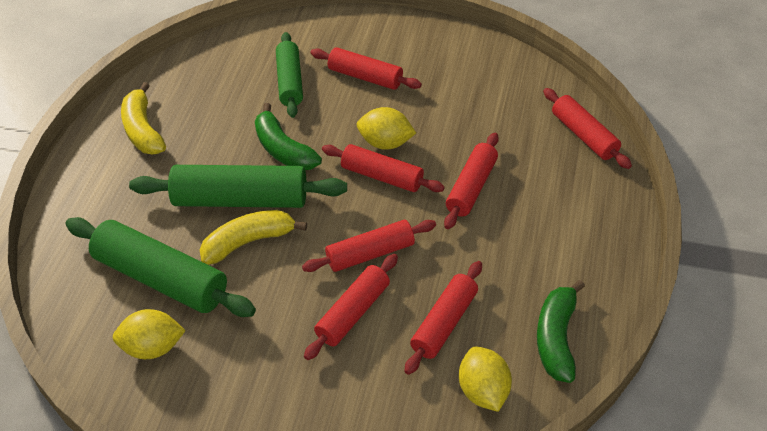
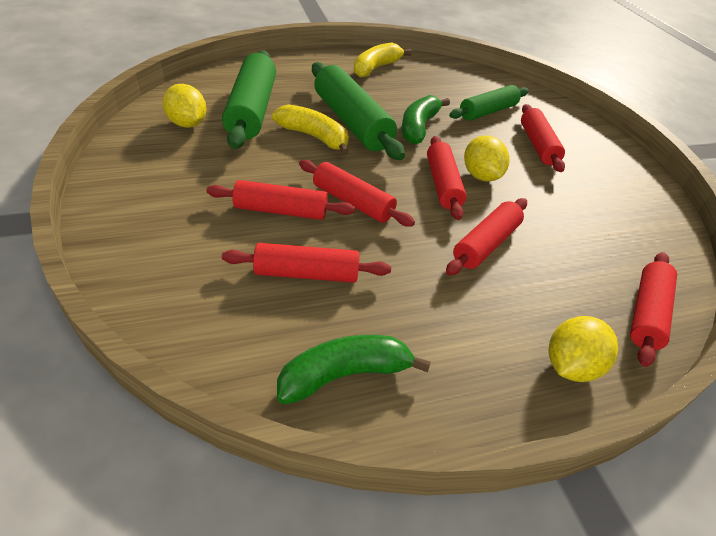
camera: 55 degrees right, 5 degrees down
(471, 187) = (486, 244): red rolling pin -> red rolling pin turned 45 degrees counterclockwise
(483, 391) = (238, 329): yellow lemon -> yellow lemon (570, 366)

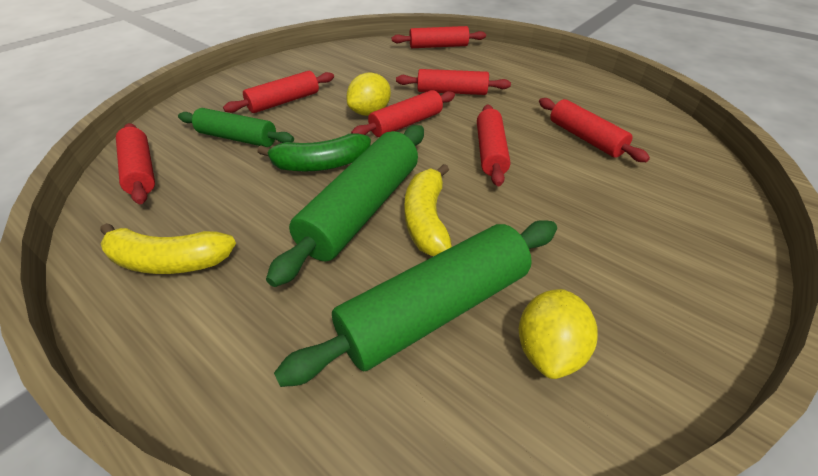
camera: 120 degrees left, 0 degrees up
(281, 211) = (555, 179): red rolling pin -> red rolling pin (141, 171)
(345, 374) = (615, 100): green banana -> none
(570, 366) = (505, 56): yellow lemon -> none

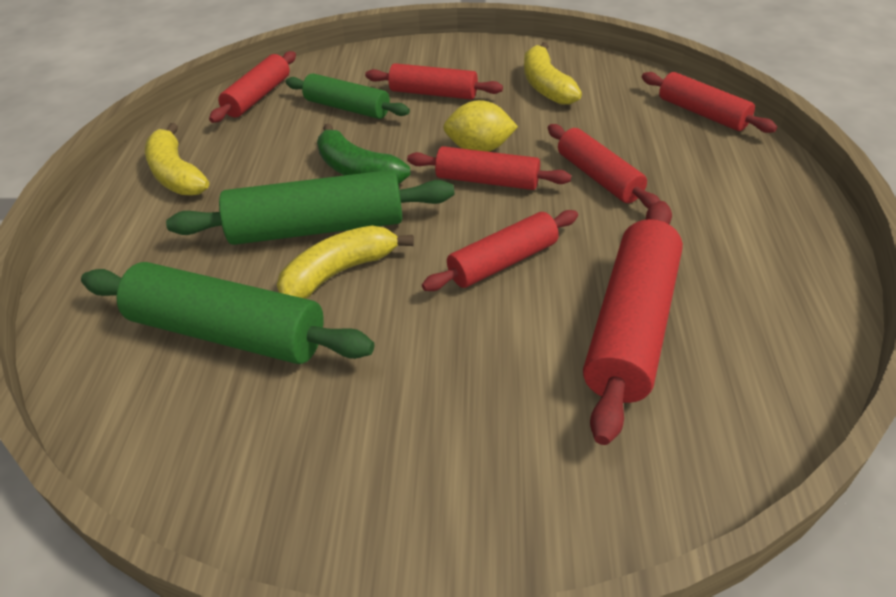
camera: 55 degrees right, 0 degrees up
(238, 138) = (347, 108): green rolling pin -> green rolling pin turned 45 degrees counterclockwise
(344, 68) = (546, 86): none -> yellow banana
(548, 349) = (231, 423): yellow lemon -> none
(585, 138) = (631, 326): red rolling pin -> red rolling pin, size x1.59

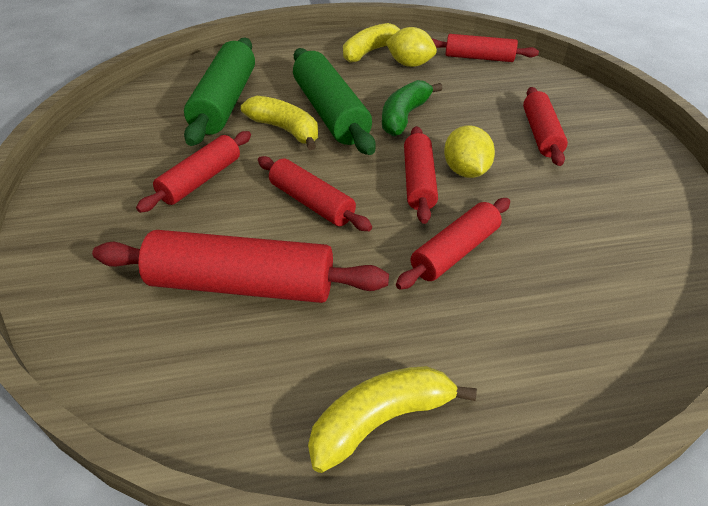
camera: 75 degrees right, 0 degrees up
(237, 148) = (410, 64): none -> yellow lemon
(347, 108) = (488, 96): green rolling pin -> none
(546, 86) = (607, 201): yellow banana -> yellow banana (381, 420)
(702, 113) = (640, 339): red rolling pin -> red rolling pin (201, 180)

